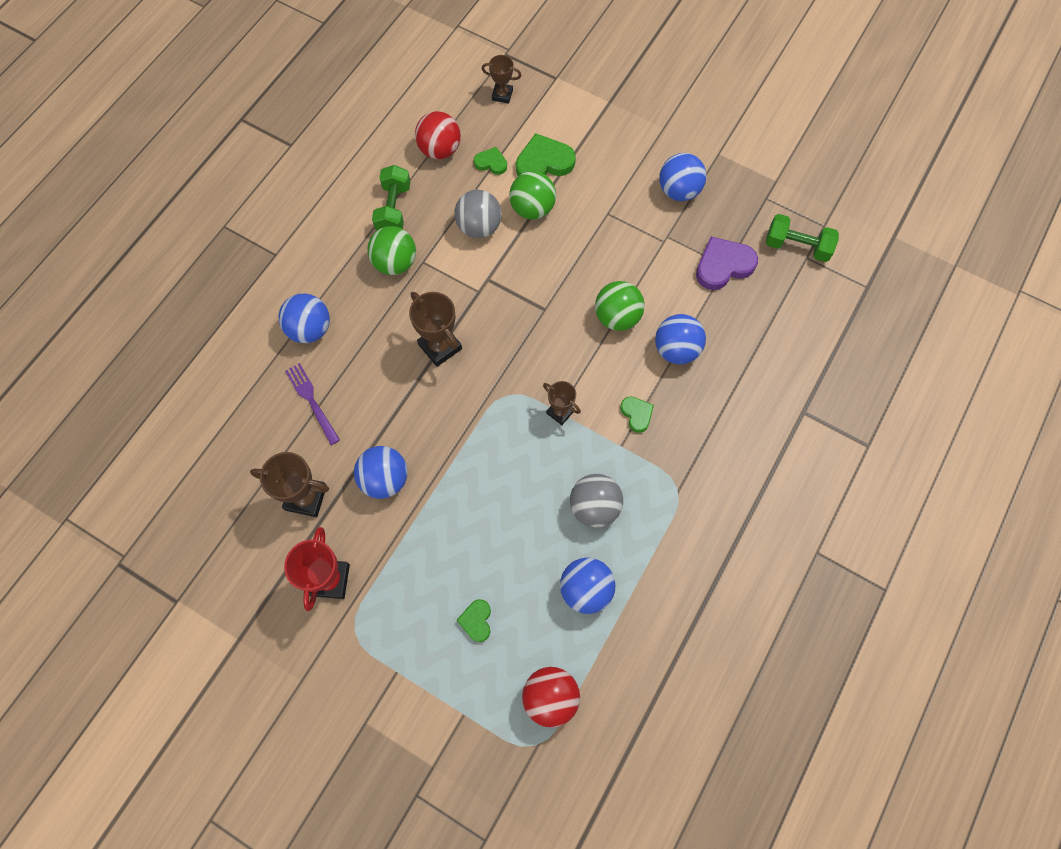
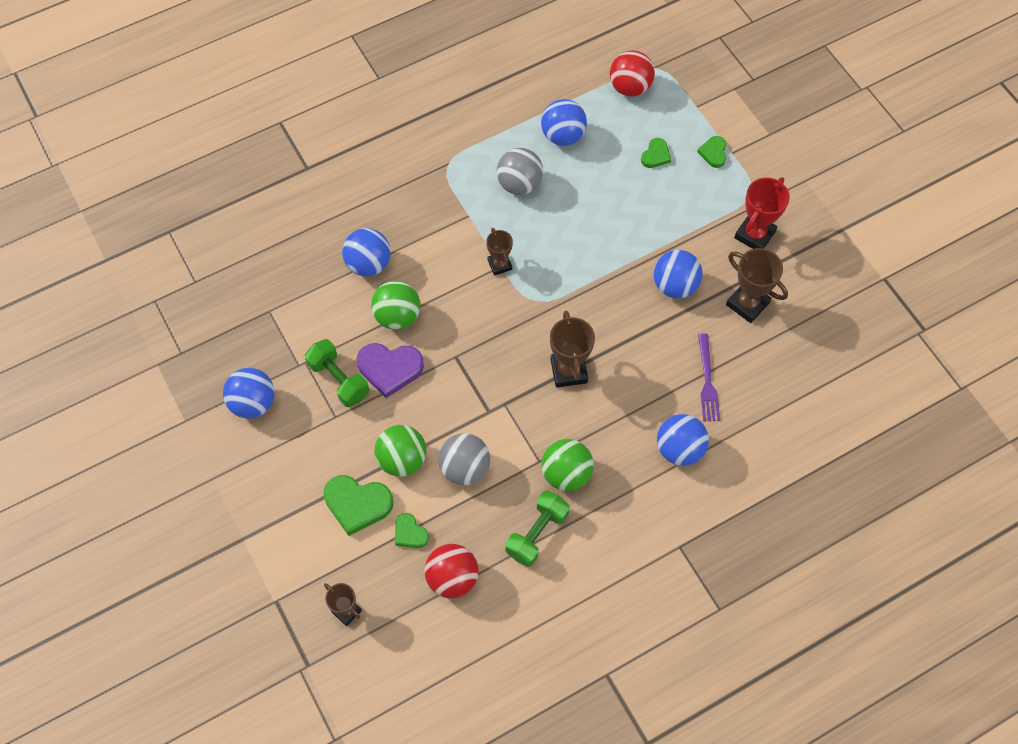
camera: 150 degrees left, 5 degrees down
(637, 414) = (439, 231): green heart -> green heart (713, 153)
(723, 265) = (272, 312): purple heart -> purple heart (390, 369)
(797, 246) = (195, 295): green dumbbell -> green dumbbell (339, 380)

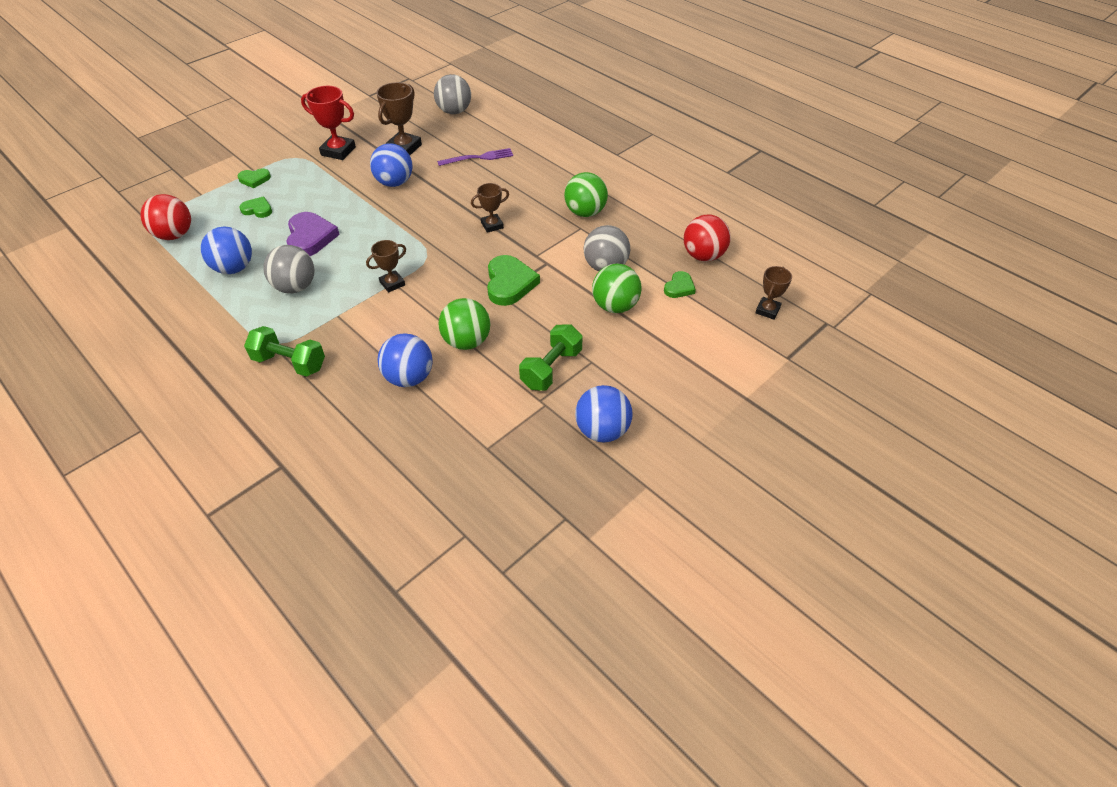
camera: 105 degrees left, 15 degrees down
(357, 504) = (671, 325): green heart -> green heart (509, 283)
(390, 369) = (527, 334): purple heart -> purple heart (310, 237)
(537, 534) = (642, 219): green dumbbell -> green dumbbell (289, 363)
(568, 371) = (492, 225): brown trophy -> brown trophy, size x0.62
(679, 449) = (540, 163): blue ball -> none
(824, 372) = (454, 111): none -> grey ball

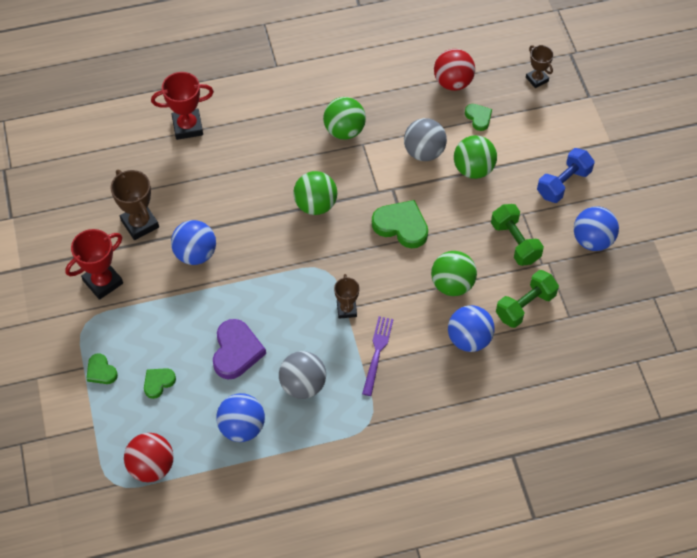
camera: 60 degrees left, 10 degrees up
(254, 179) = (101, 371): green heart -> green heart turned 120 degrees clockwise
(289, 363) = (401, 418): green dumbbell -> green dumbbell (525, 306)
(310, 237) = (236, 351): purple heart -> purple heart turned 75 degrees clockwise
(454, 111) = (105, 156): grey ball -> none
(479, 157) = (203, 170): purple fork -> purple fork (377, 352)
(492, 225) = (315, 205): brown trophy -> green ball
(515, 135) = (187, 126): none -> red trophy
(656, 379) = (563, 183): none -> blue dumbbell

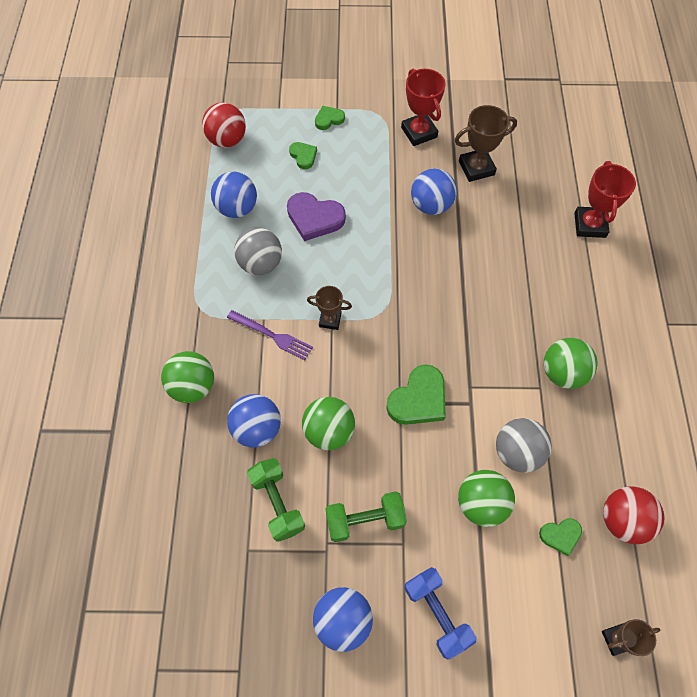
camera: 105 degrees right, 5 degrees up
(315, 205) = (466, 320): green ball -> green ball (193, 386)

